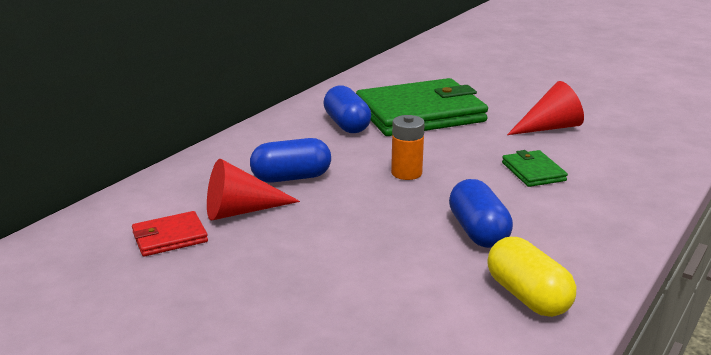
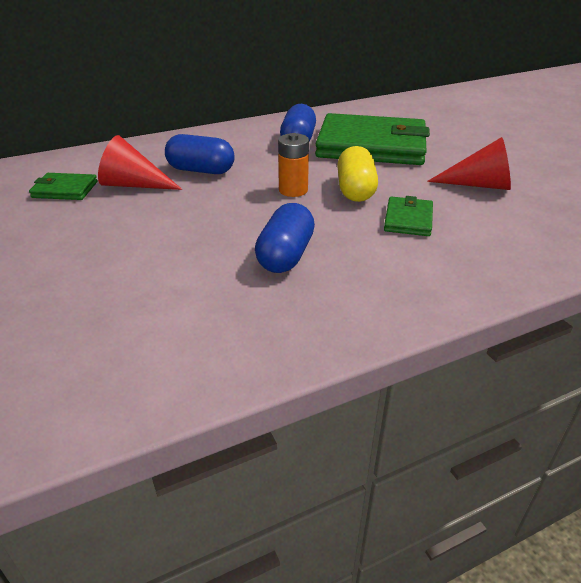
camera: 30 degrees right, 10 degrees up
(169, 237) = (65, 189): red wallet -> green wallet
(527, 296) = (250, 326): yellow capsule -> yellow capsule (355, 190)

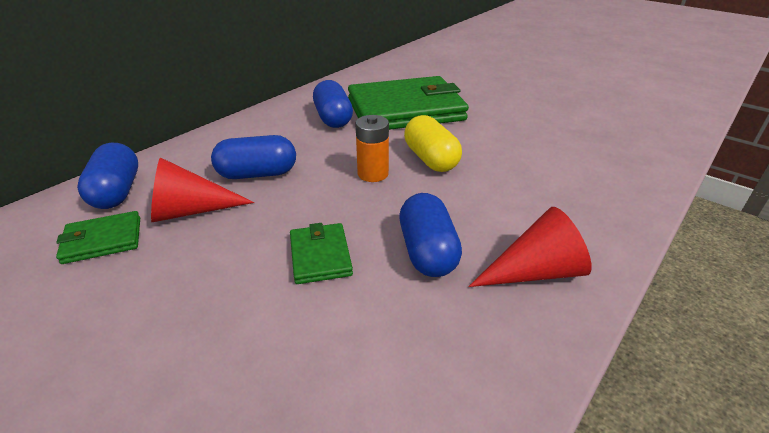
camera: 25 degrees left, 0 degrees up
(95, 161) = (117, 192): none -> blue capsule
(408, 219) = (502, 178): green wallet -> green wallet (320, 256)
(479, 185) = (526, 129): red cone -> red cone (534, 272)

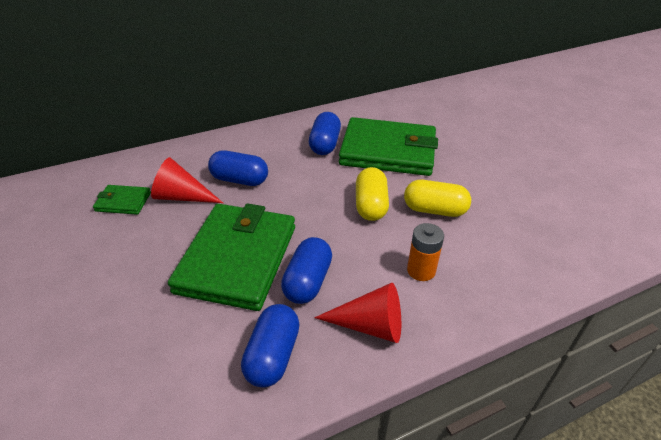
camera: 25 degrees right, 5 degrees up
(117, 192) = (148, 167): blue capsule -> blue capsule (272, 355)
(320, 256) = (237, 258): green wallet -> green wallet, size x2.27
(373, 174) = (317, 205): orange battery -> orange battery (421, 270)
(497, 147) = (434, 210): none -> yellow capsule

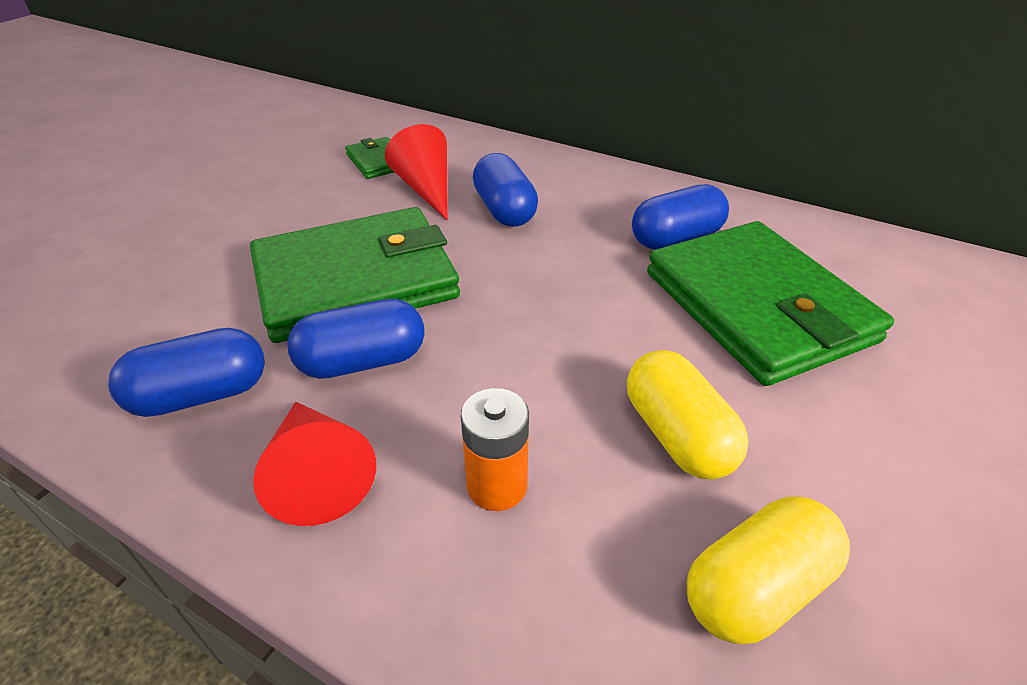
camera: 55 degrees right, 0 degrees up
(370, 205) = (594, 349): yellow capsule -> yellow capsule (756, 587)

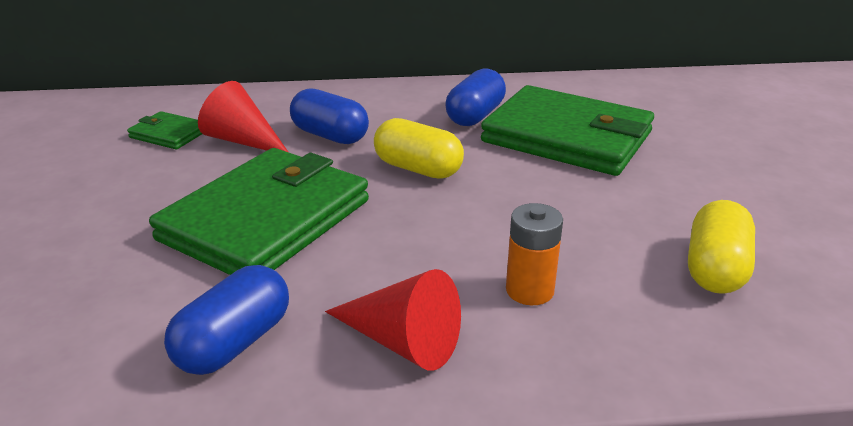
camera: 35 degrees left, 10 degrees down
(363, 361) = (345, 266): blue capsule -> none
(677, 435) = (599, 219): yellow capsule -> yellow capsule (418, 169)

